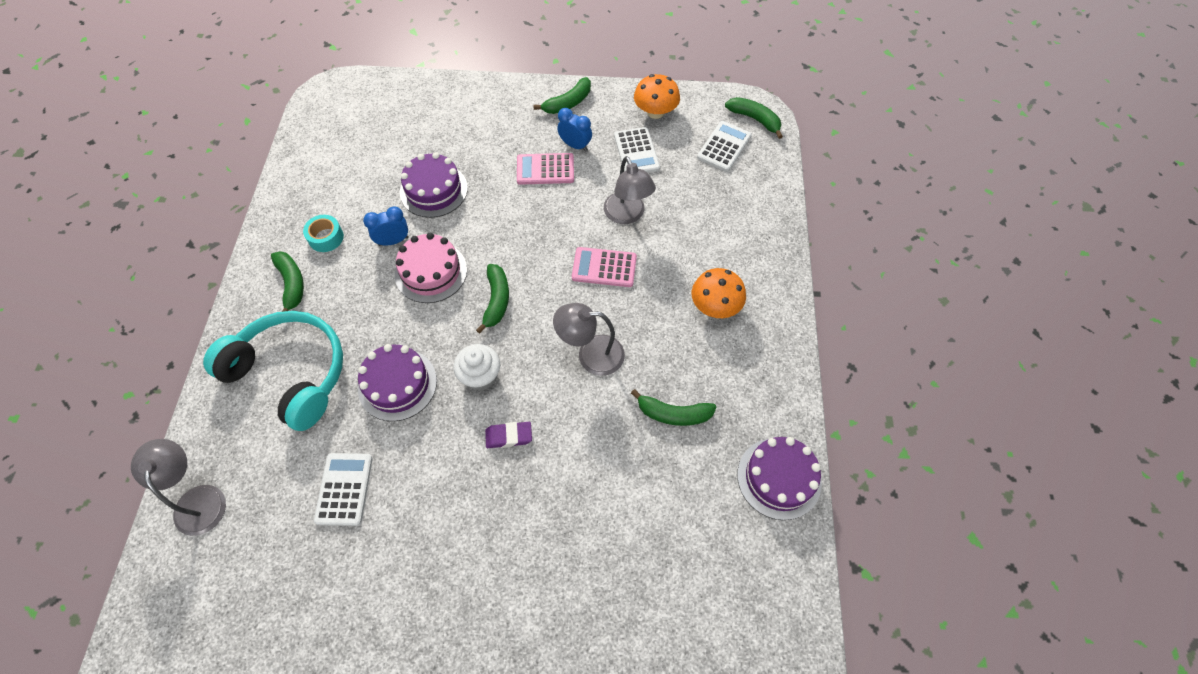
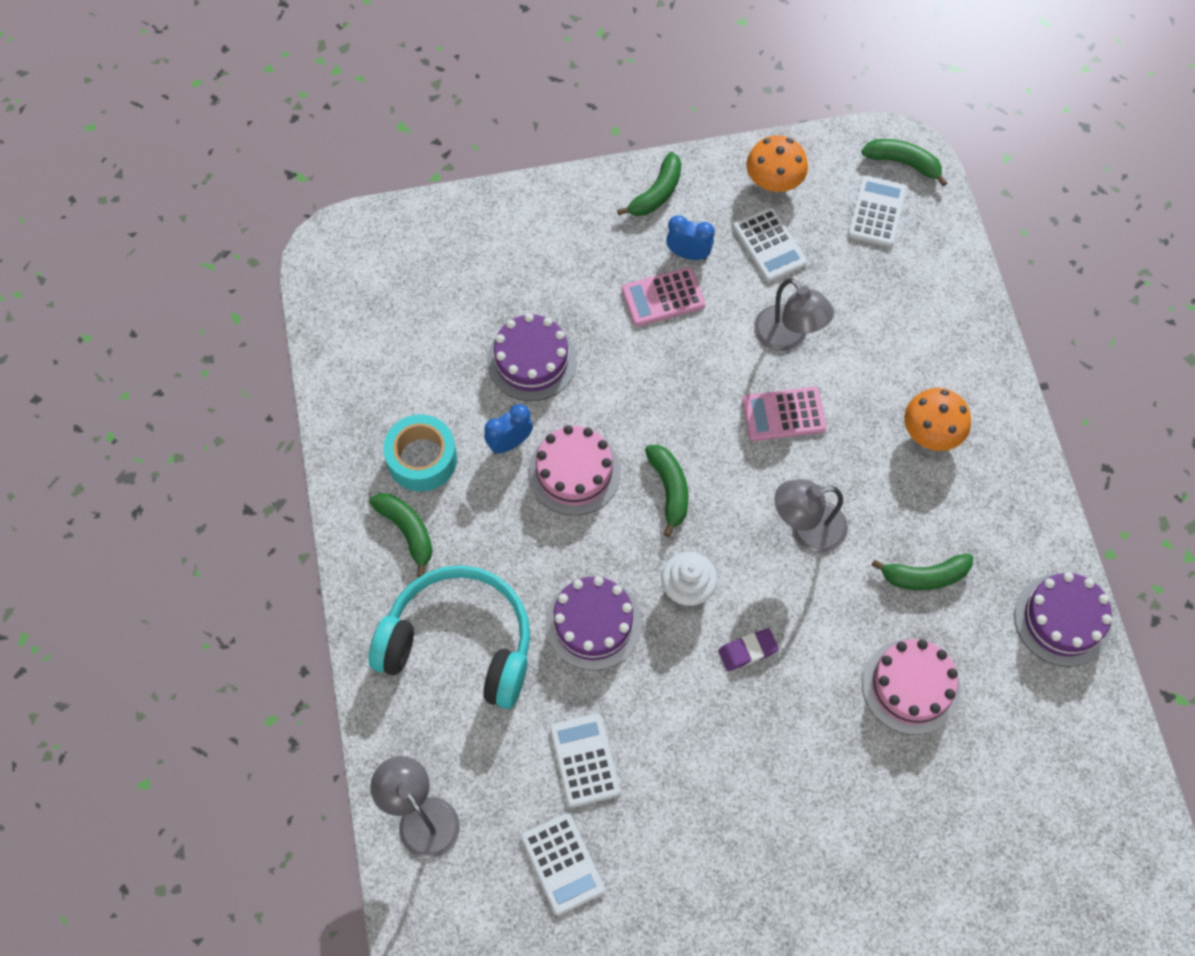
camera: 15 degrees left, 5 degrees up
(289, 570) = (562, 864): none -> white calculator
(326, 237) = (422, 459): turquoise tape -> turquoise tape, size x1.55
(632, 500) = (911, 686): none -> pink cake

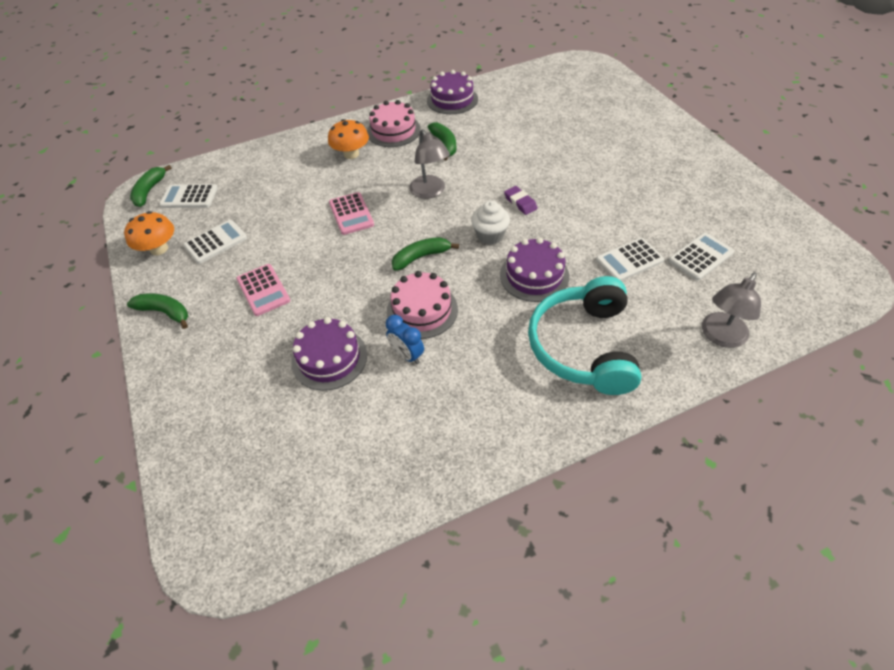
camera: 100 degrees left, 15 degrees down
(407, 531) = (506, 406): green banana -> none
(422, 459) = (437, 413): turquoise tape -> none
(688, 254) = (223, 283): blue clock -> none
(788, 337) = (291, 221): grey lamp -> none
(911, 686) = (512, 141): pink cake -> pink cake (393, 131)

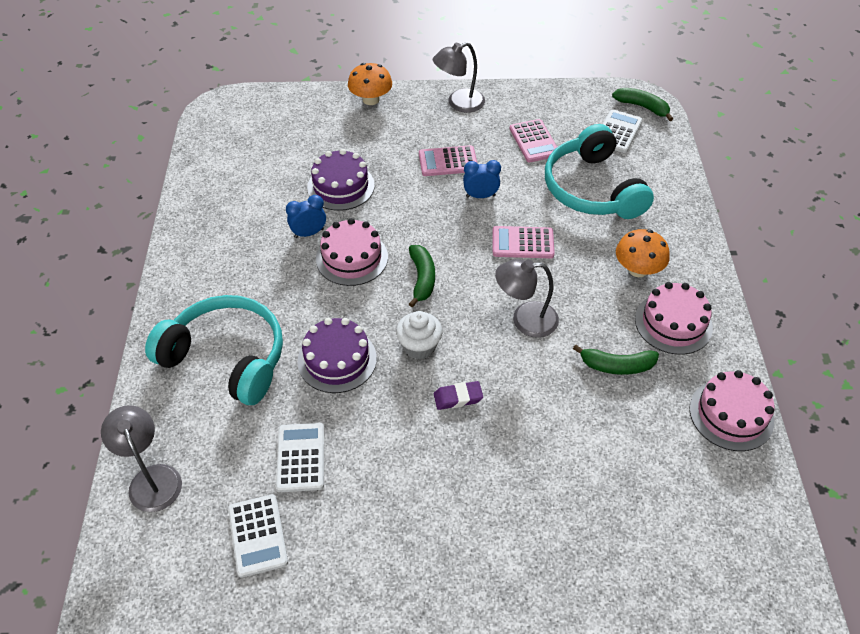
camera: 110 degrees right, 0 degrees up
(159, 249) = (545, 106): orange mushroom -> orange mushroom (371, 99)
(165, 312) = (459, 103): green banana -> grey lamp
(216, 242) = (534, 141): white calculator -> pink calculator
(270, 194) = (592, 189): none -> turquoise headphones
(304, 254) = (480, 196): none -> blue clock
(452, 99) = (731, 414): purple cake -> pink cake

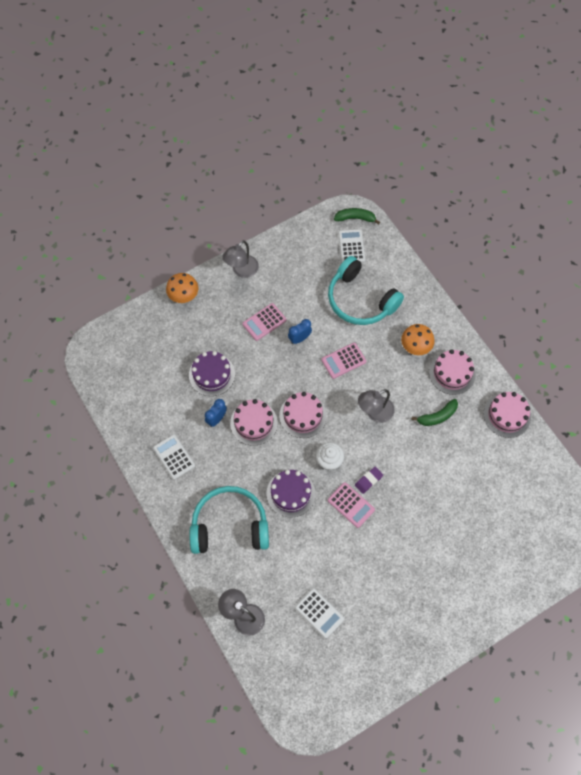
camera: 30 degrees left, 15 degrees up
(300, 457) = (311, 560): white calculator -> white calculator (174, 457)
(422, 278) = (302, 415): green banana -> pink cake
(534, 141) = (306, 279): pink calculator -> pink calculator (351, 505)

